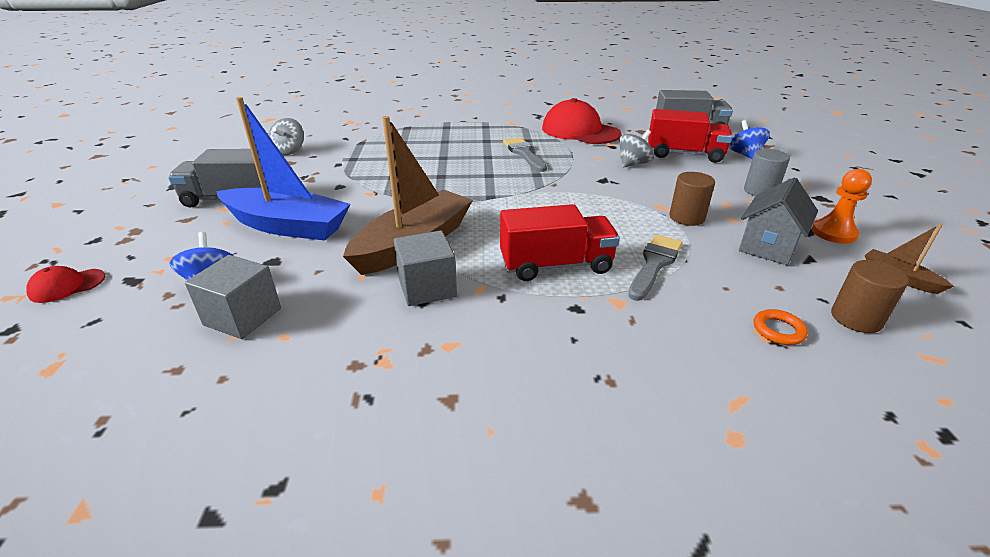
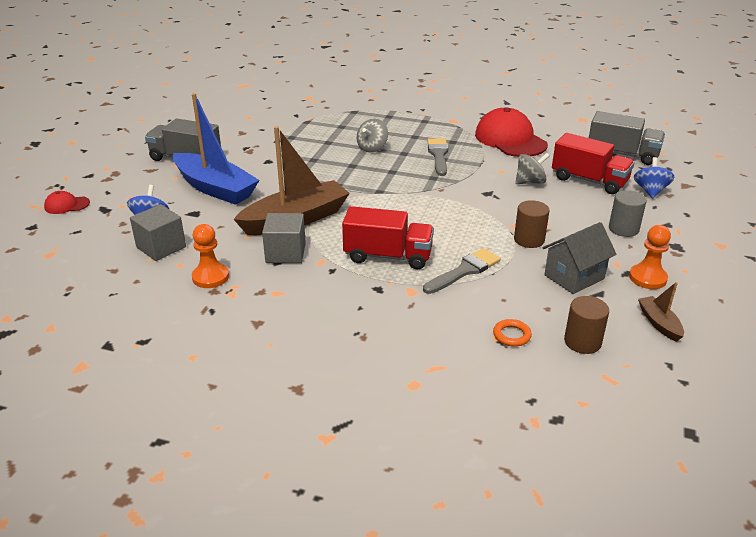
camera: 20 degrees right, 0 degrees up
(289, 151) = (246, 121): grey spinning top -> grey spinning top (372, 148)
(340, 345) = (210, 277): none -> orange pawn

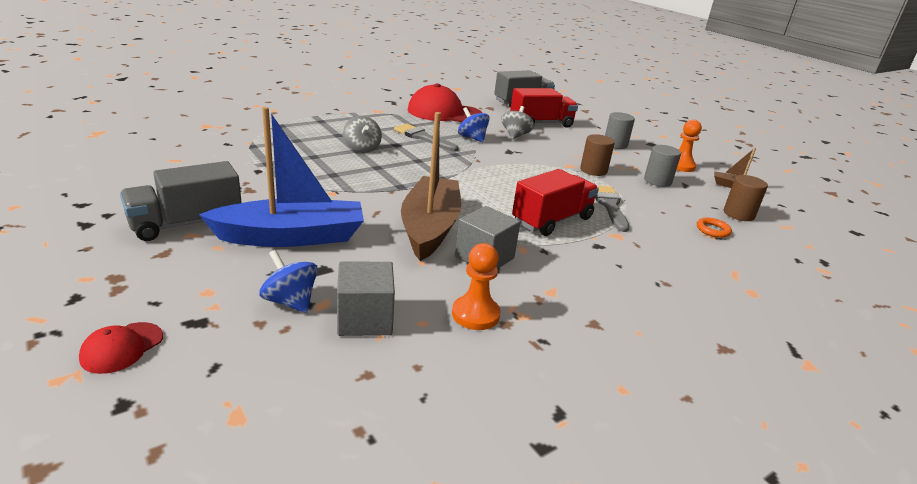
camera: 55 degrees left, 5 degrees down
(574, 277) = (657, 181): grey house -> grey cylinder
(650, 191) = (579, 119): blue spinning top -> blue spinning top (472, 138)

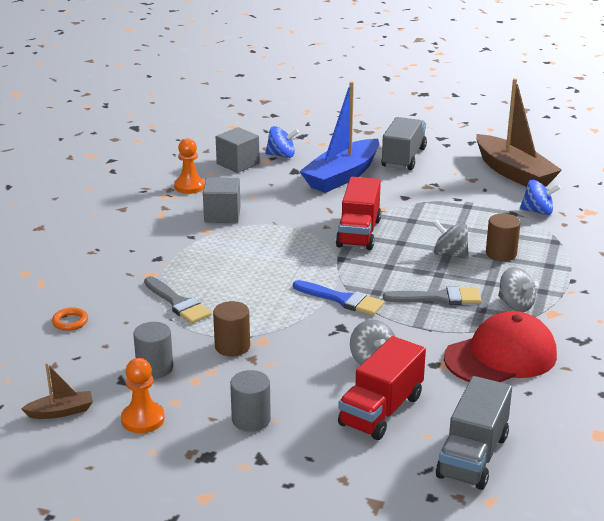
camera: 145 degrees right, 0 degrees up
(122, 348) = (308, 121): red cap -> none
(388, 119) = (515, 305): none -> grey spinning top
(430, 227) = (282, 217): brown boat -> brown boat (513, 173)
(472, 138) = (401, 326): blue spinning top -> blue spinning top (538, 211)
(484, 160) = (342, 300): none -> blue brush
(552, 220) = (210, 263): red truck -> red truck (358, 233)
(738, 214) = (48, 359): brown cylinder -> brown cylinder (501, 254)

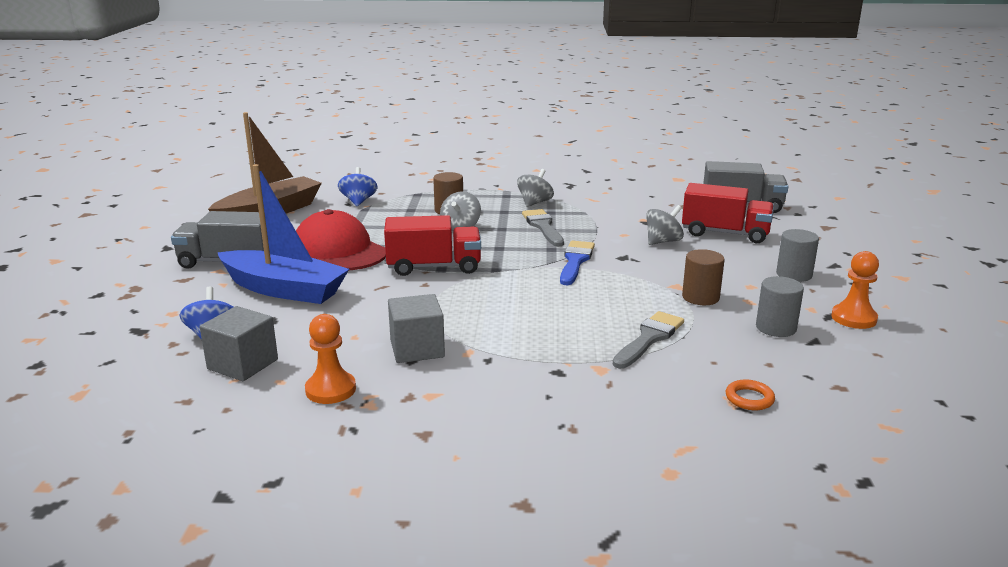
camera: 105 degrees left, 5 degrees down
(61, 412) = (899, 361): brown boat -> none
(501, 356) = (613, 204): red cap -> red cap (339, 251)

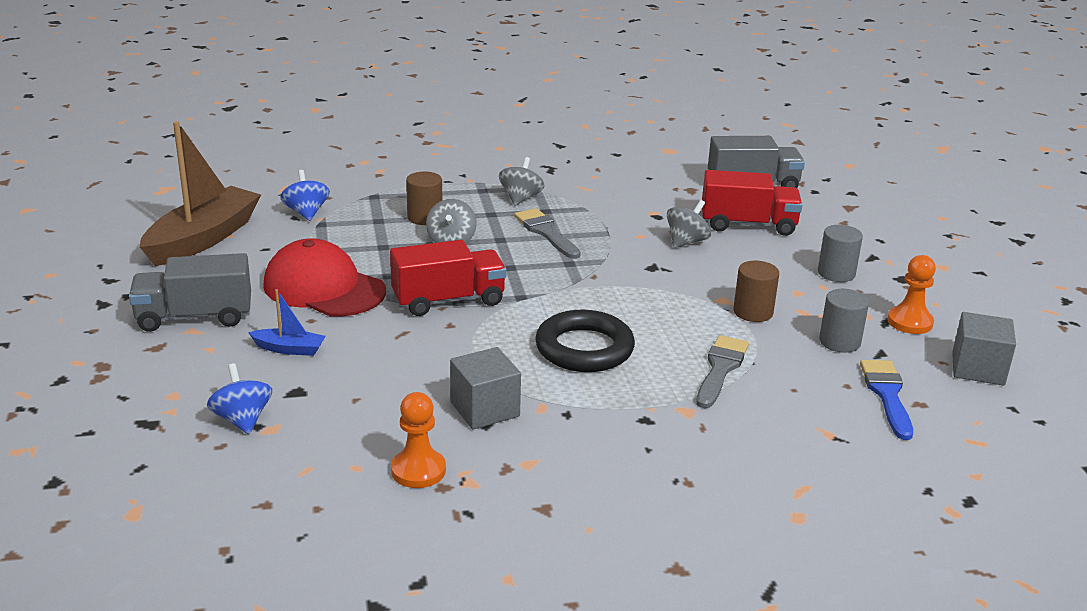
camera: 15 degrees left, 5 degrees up
(243, 364) = (301, 452): grey cube -> grey cube (978, 369)
(284, 289) = (289, 349): blue boat -> blue boat, size x0.45
(531, 311) = (584, 348): none -> black ring
(575, 261) = (603, 277): blue brush -> blue brush (887, 395)
(749, 398) = (841, 427): orange ring -> none

